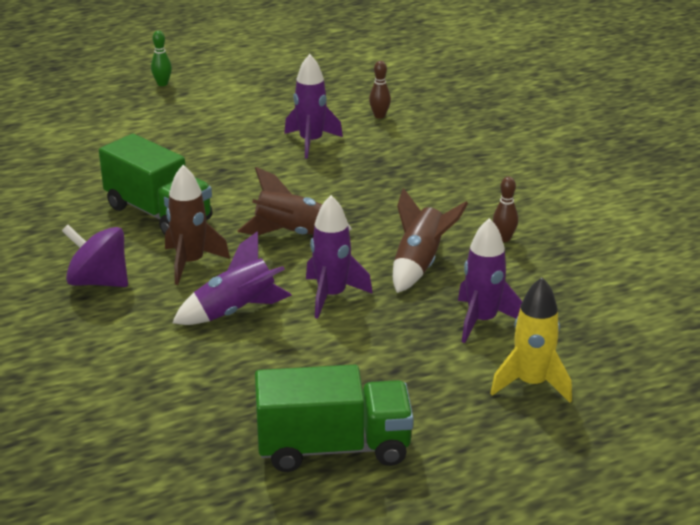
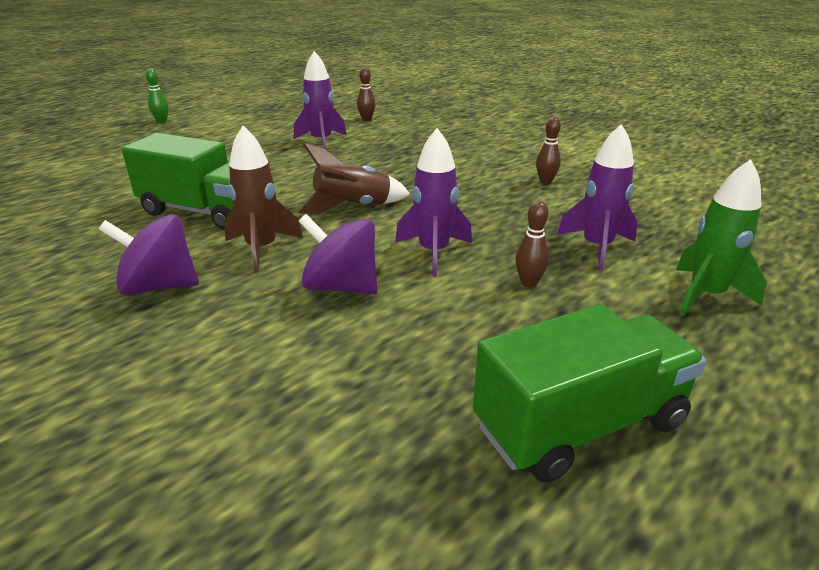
camera: 20 degrees left, 0 degrees up
(235, 311) = (341, 287): purple rocket -> purple spinning top
(390, 341) = (529, 283): none -> brown bowling pin
(419, 264) = (493, 212): brown rocket -> none
(531, 384) = (706, 295): yellow rocket -> green rocket

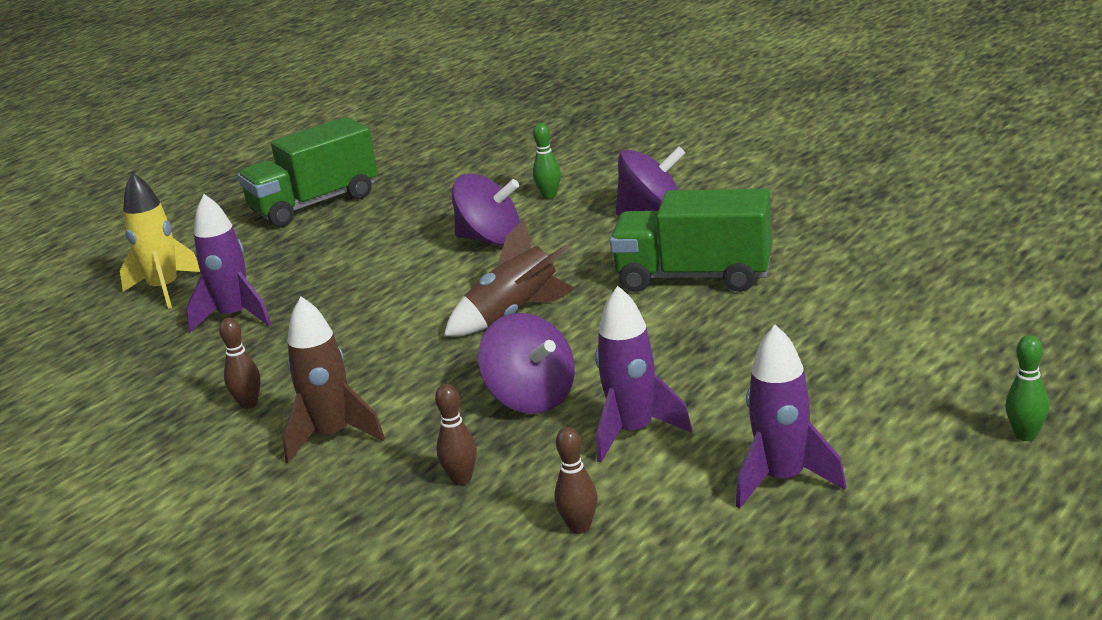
camera: 175 degrees right, 5 degrees down
(239, 344) = (549, 196): none -> green bowling pin
(262, 249) = (587, 253): brown rocket -> brown rocket (332, 436)
(365, 160) = (531, 398): none -> purple spinning top
(433, 252) = (408, 281): purple rocket -> purple rocket (783, 480)
(529, 283) = (319, 272): brown bowling pin -> brown bowling pin (461, 479)
(706, 295) = (164, 290): green rocket -> yellow rocket

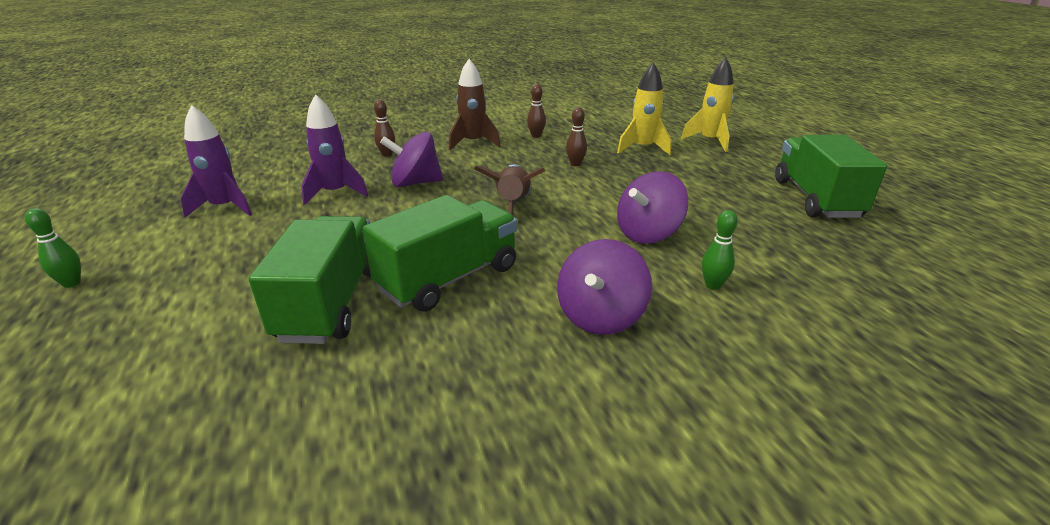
camera: 120 degrees right, 5 degrees up
(235, 317) = (642, 148): purple rocket -> yellow rocket
(580, 527) = (306, 163): brown bowling pin -> brown bowling pin (575, 164)
(807, 300) = (330, 303): none -> green truck

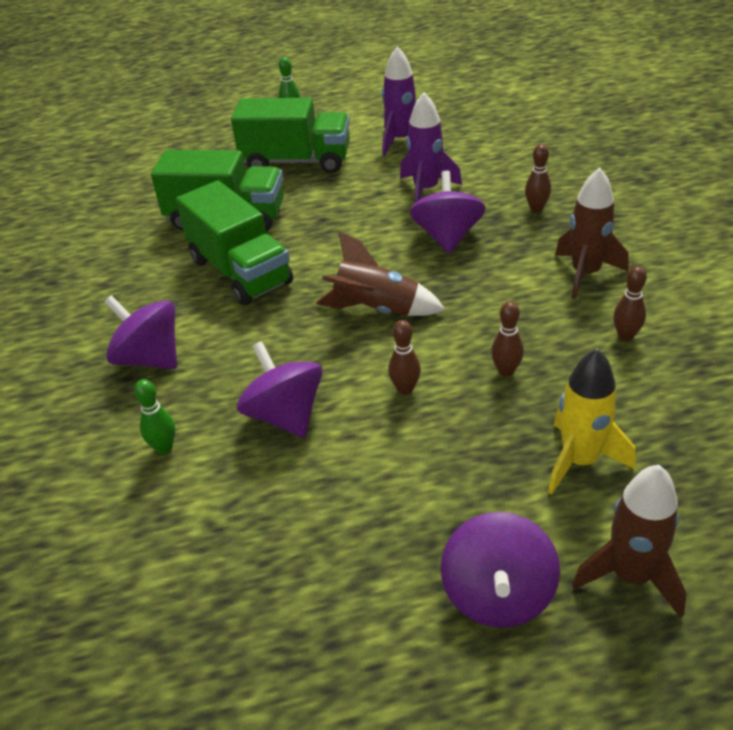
camera: 100 degrees right, 10 degrees up
(603, 192) = (405, 389): none -> brown bowling pin
(710, 141) = (631, 576): yellow rocket -> brown rocket
(745, 166) = (498, 595): none -> purple spinning top
(816, 199) = (348, 653): green truck -> green truck (296, 161)

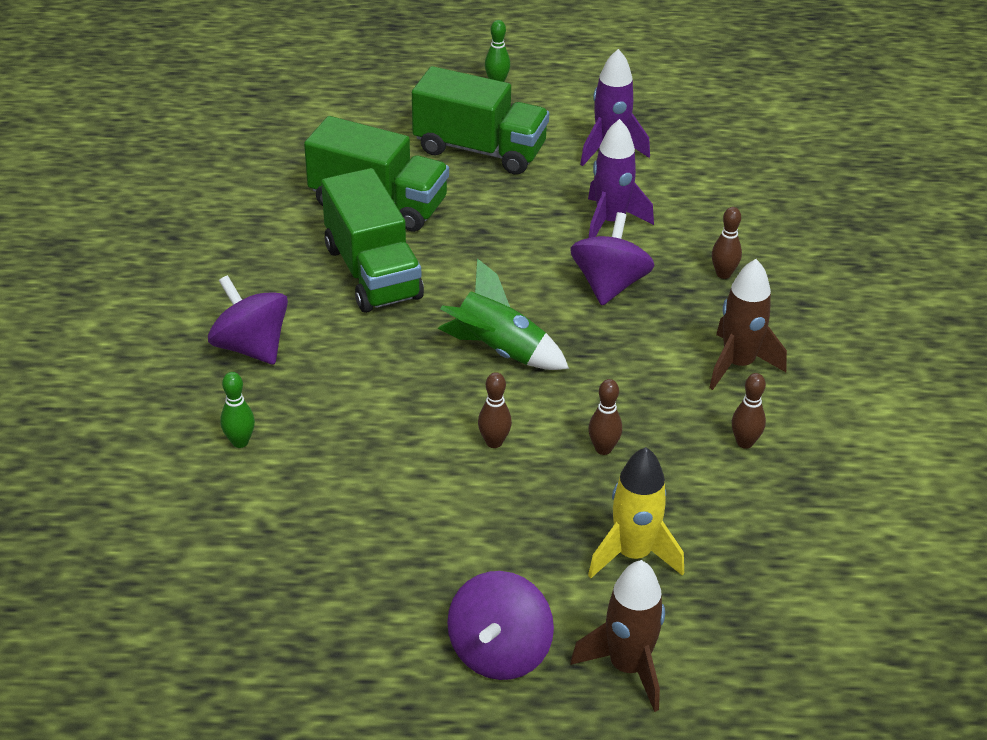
camera: 10 degrees right, 0 degrees up
(285, 415) = (366, 439): purple spinning top -> none
(377, 309) = (499, 350): brown rocket -> green rocket

